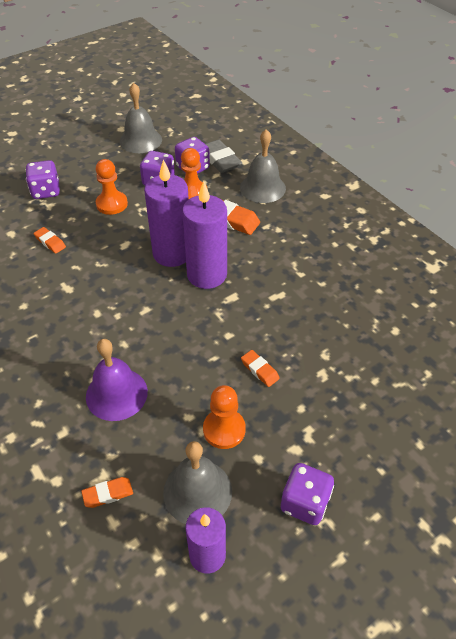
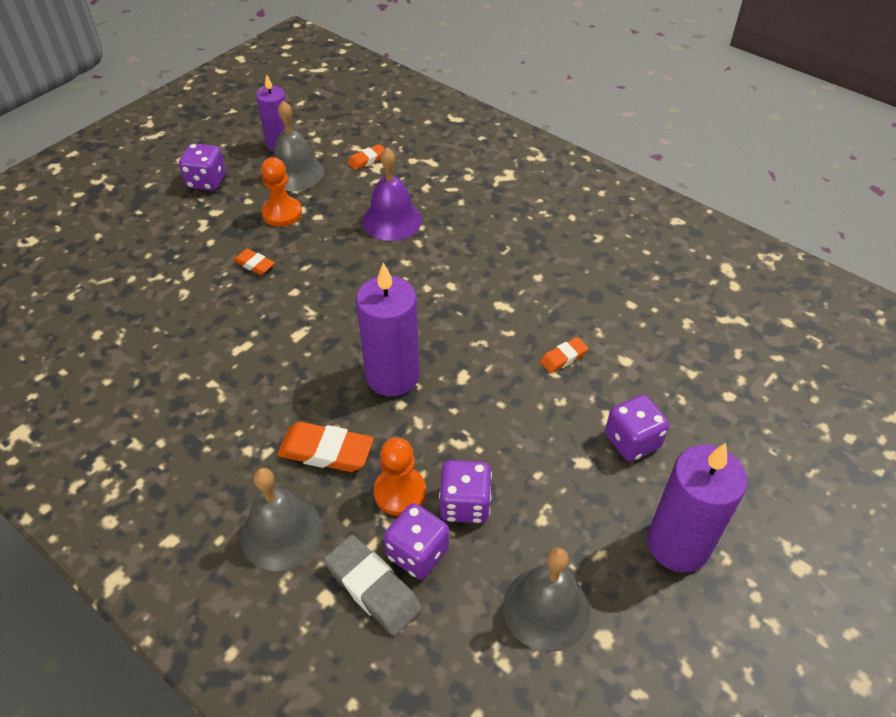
camera: 165 degrees right, 0 degrees up
(50, 242) = (563, 358): orange eraser -> orange eraser turned 60 degrees counterclockwise
(112, 204) = (517, 440): orange pawn -> none
(207, 275) = (337, 355): purple candle -> purple candle (678, 544)

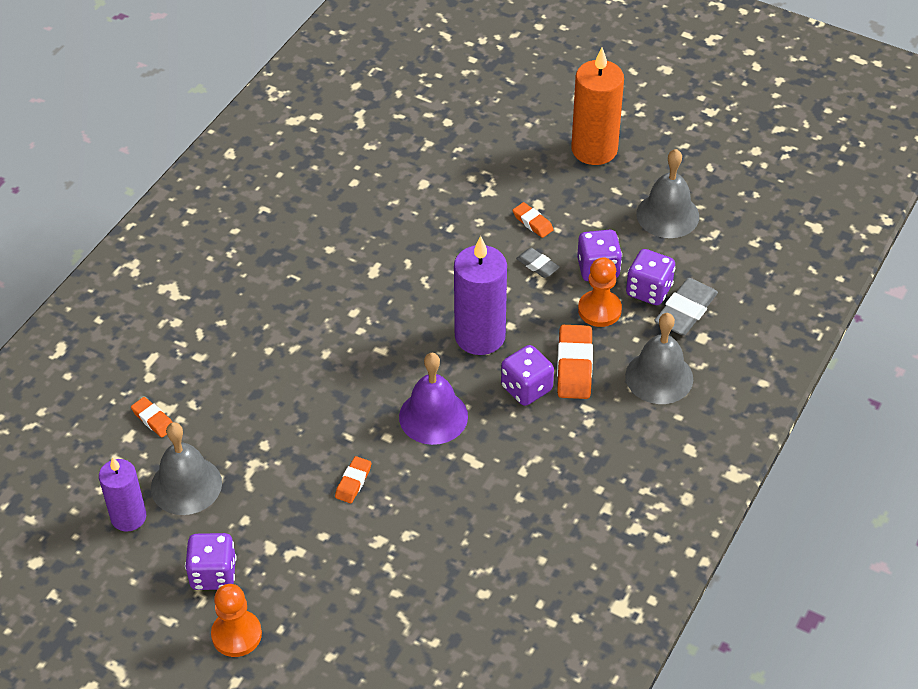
camera: 100 degrees left, 0 degrees up
(282, 213) = (263, 479): orange pawn -> orange pawn (236, 634)
(392, 220) = (261, 376): purple bell -> purple bell (433, 416)
(482, 444) = (537, 265): none -> grey eraser
(563, 358) = (430, 223): orange eraser -> orange eraser (532, 222)
(632, 441) = (509, 176): purple dice -> purple dice (526, 388)
(678, 544) = (594, 149): purple candle -> orange candle

